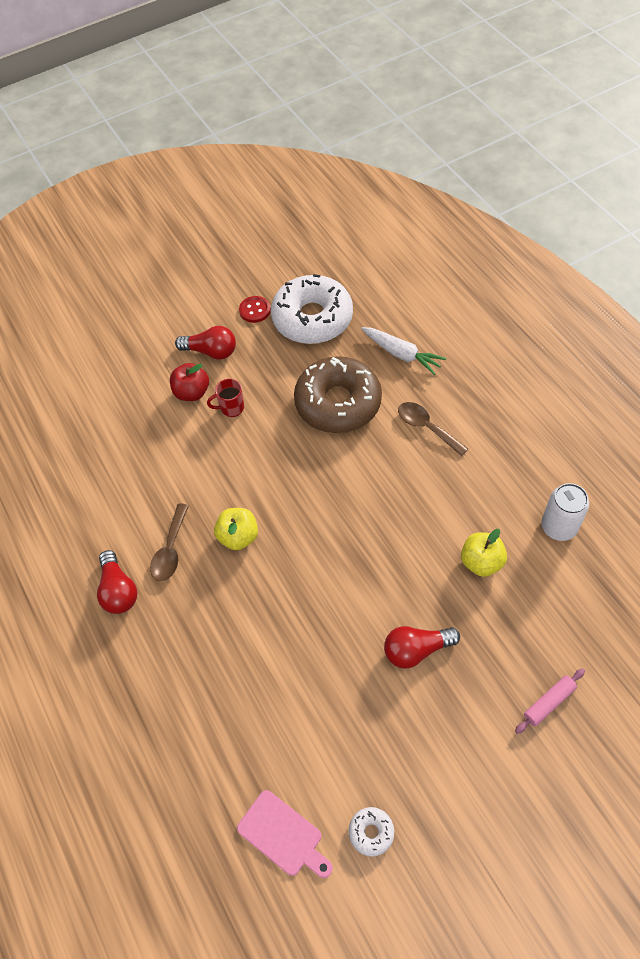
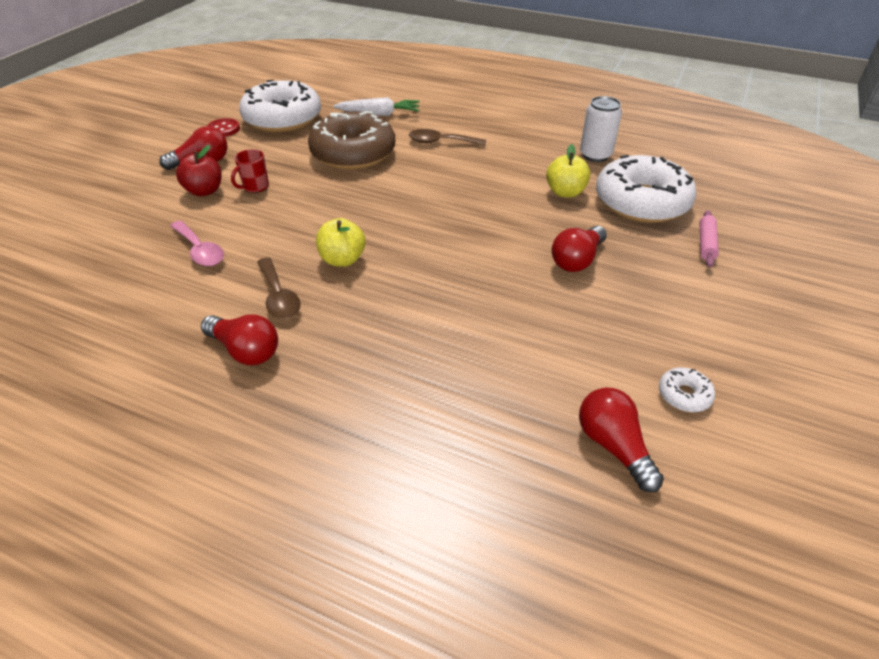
camera: 40 degrees left, 15 degrees down
(149, 466) = (200, 251): none -> pink spoon
(283, 835) = (613, 446): pink cutting board -> red light bulb
(541, 616) = (641, 202): none -> white donut

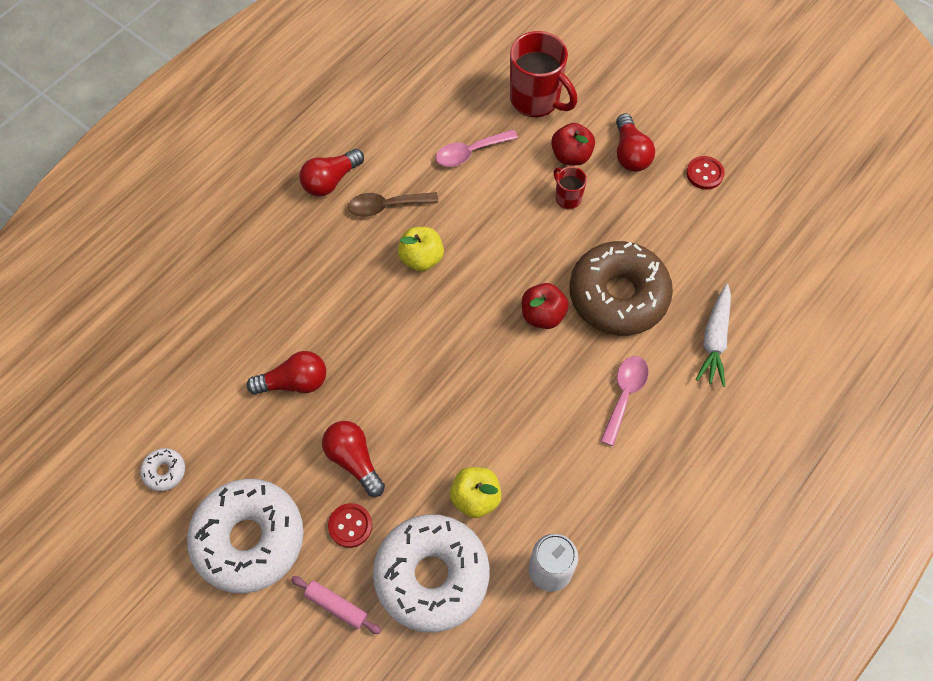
camera: 105 degrees right, 20 degrees up
(129, 219) = (536, 100): none -> red mug
(282, 119) = (721, 233): white donut -> white donut (249, 539)
(384, 184) = (542, 315): none -> red apple
(441, 142) = (625, 395): brown spoon -> pink spoon
(613, 446) = (144, 398): red light bulb -> red light bulb (294, 382)
(636, 250) = (350, 526): none -> red button

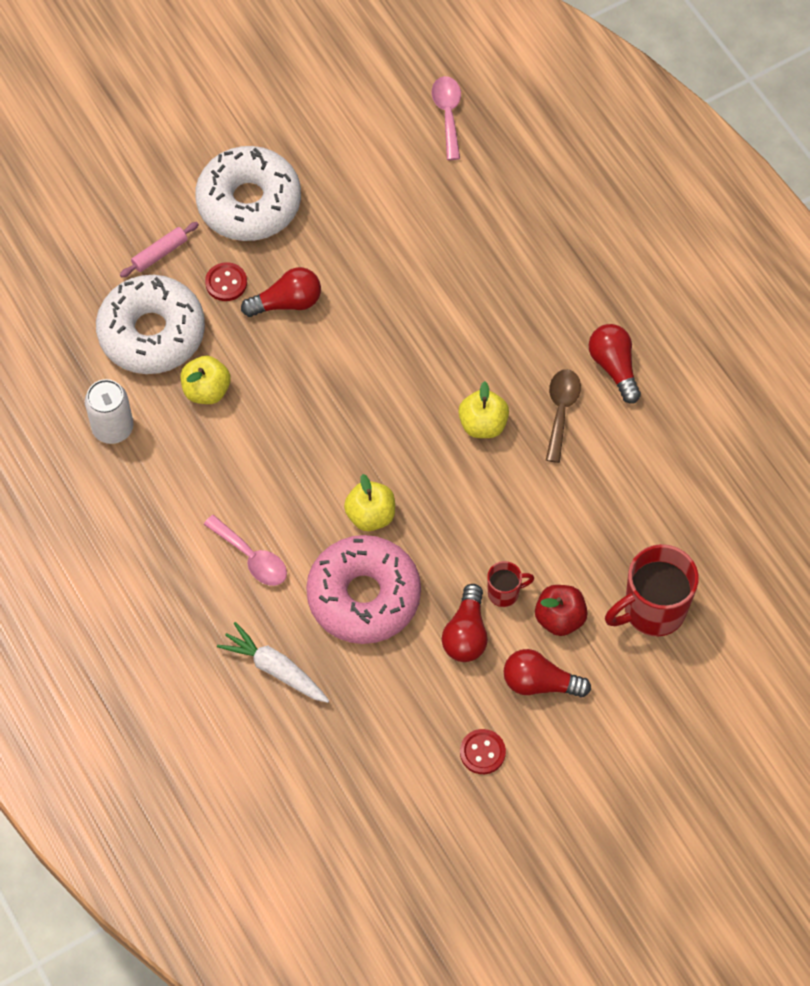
camera: 110 degrees right, 0 degrees up
(164, 471) = (341, 153): white donut -> none
(294, 382) = (387, 275): red light bulb -> red light bulb (466, 634)
(470, 152) = (602, 515): pink spoon -> pink spoon (448, 114)
(542, 315) = (370, 515): red apple -> yellow apple
(618, 296) = (364, 596): brown donut -> pink donut

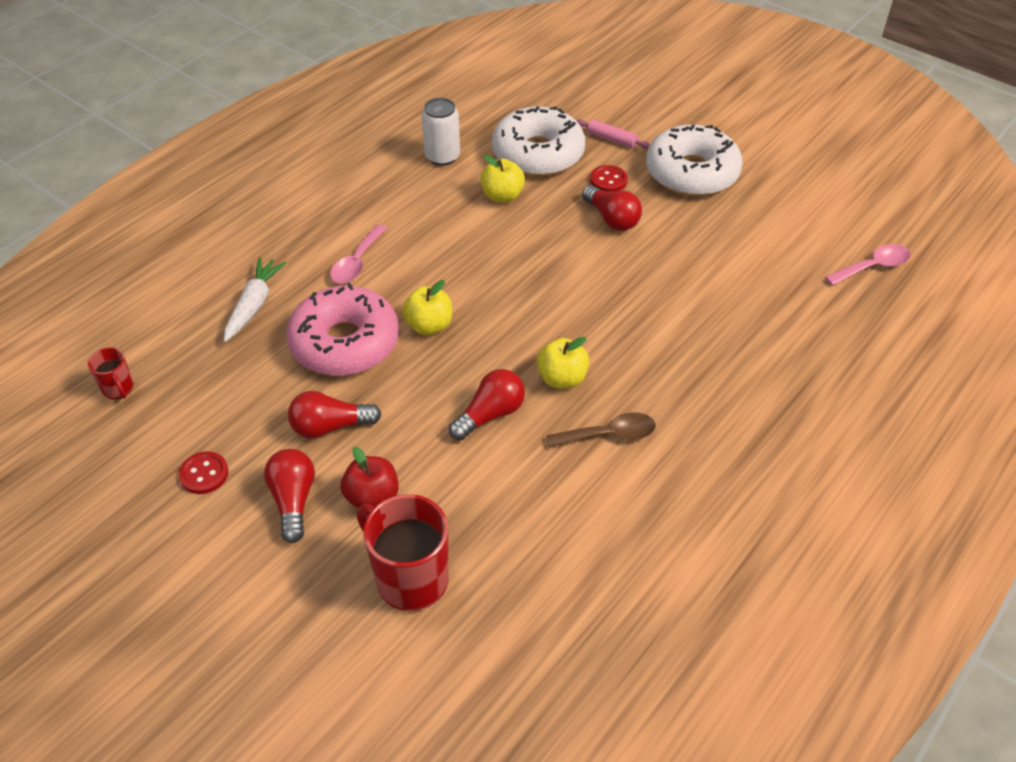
camera: 70 degrees right, 15 degrees down
(504, 593) = (385, 444): red mug -> red mug (118, 389)
(614, 367) = (683, 465): red light bulb -> red light bulb (490, 414)

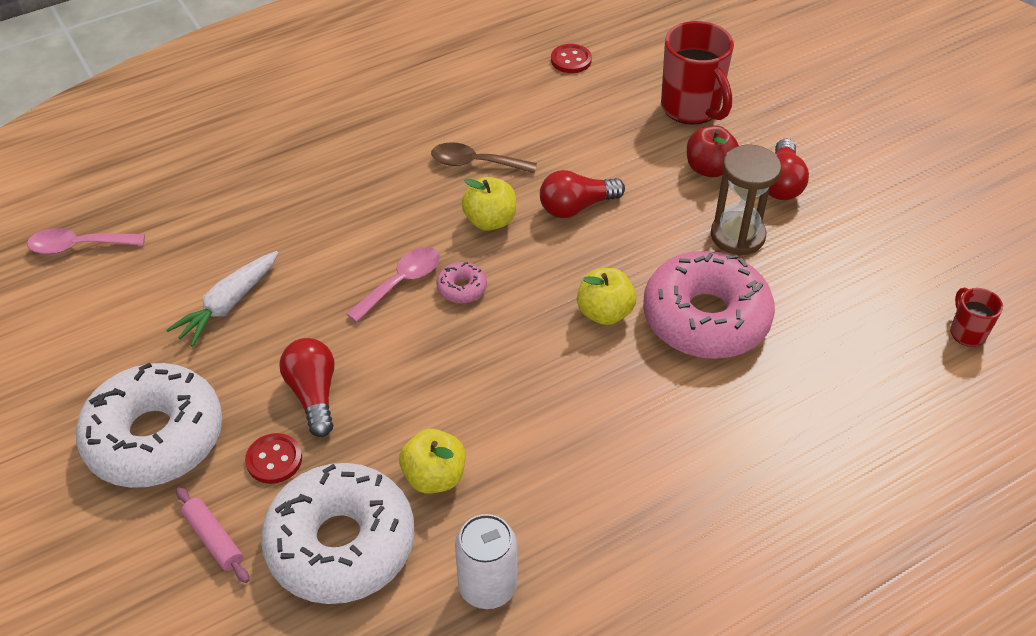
camera: 160 degrees left, 0 degrees up
(204, 474) = (865, 225): red button -> red button (571, 60)
(254, 305) = (809, 397): white carrot -> white carrot (228, 304)
(330, 427) = (737, 236): red light bulb -> brown hourglass
(356, 263) = (669, 423): pink spoon -> pink spoon (401, 282)
(553, 314) = (462, 288): none -> pink donut

